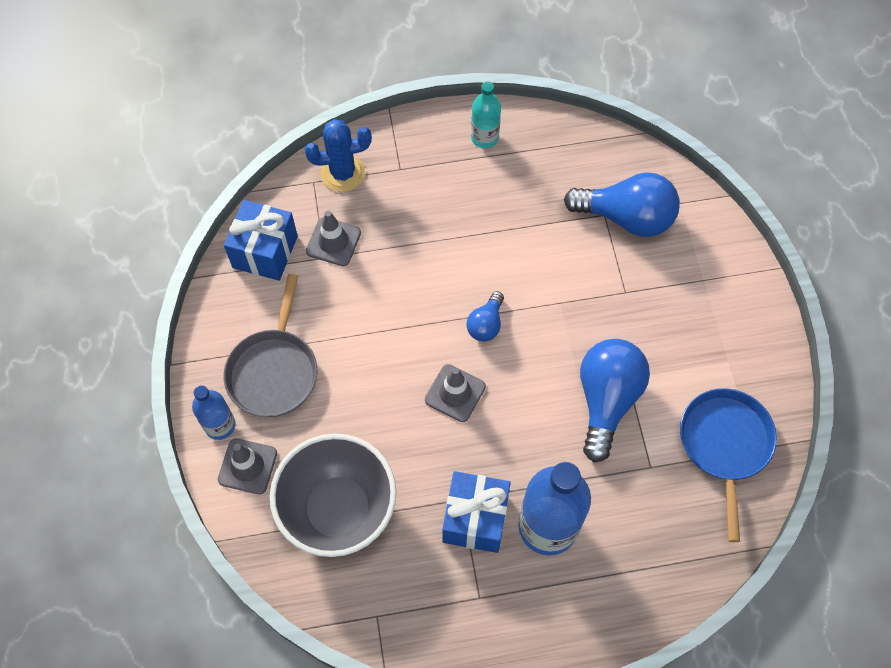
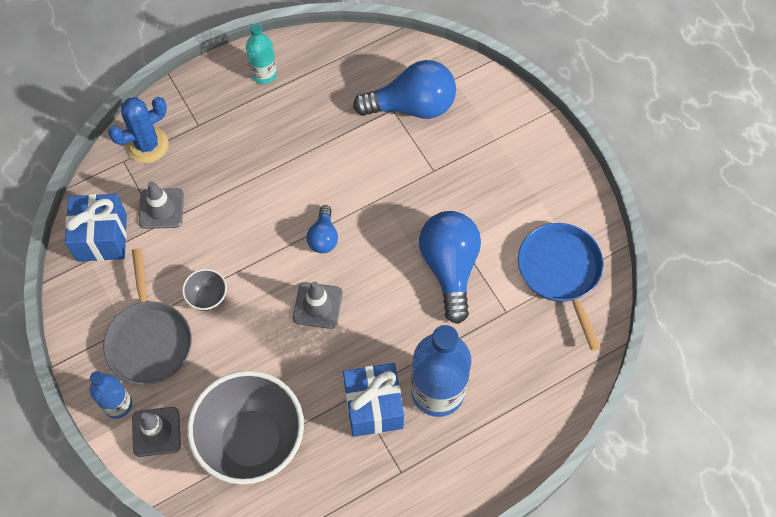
camera: 20 degrees left, 0 degrees up
(347, 347) = (207, 297): none -> grey bowl

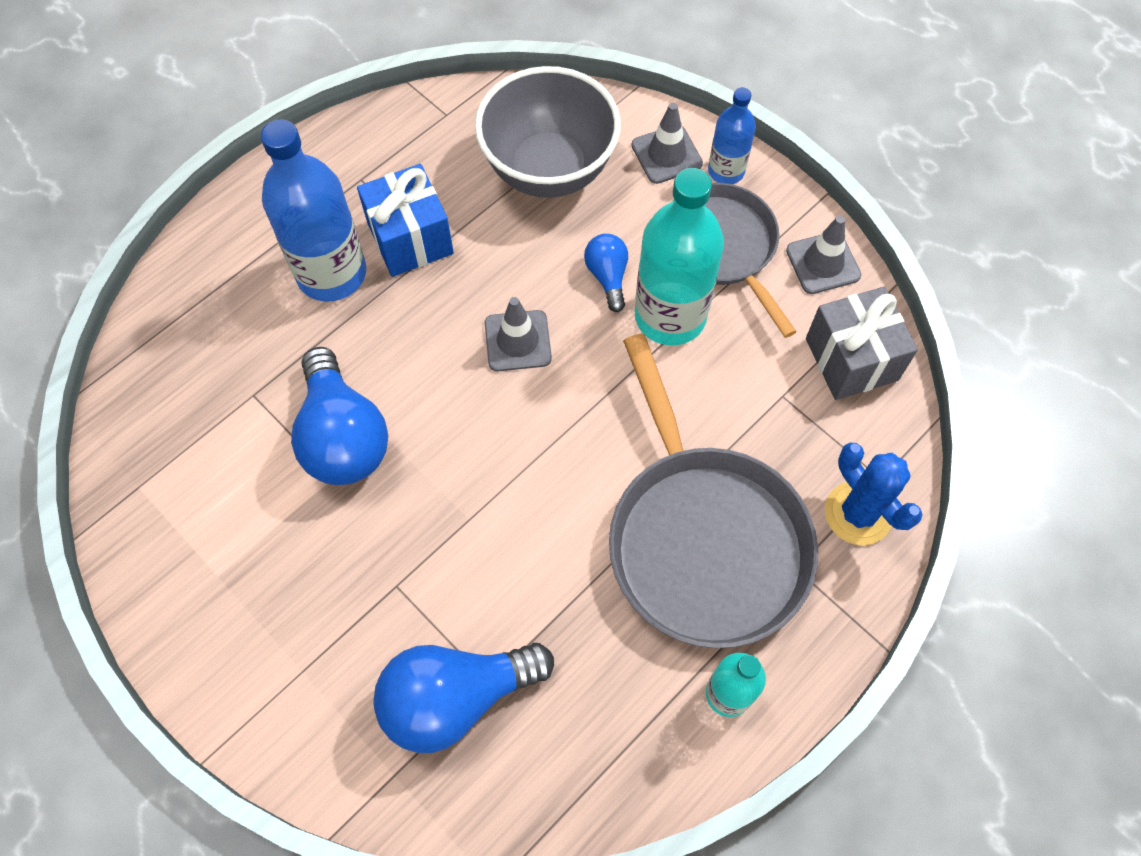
camera: 165 degrees right, 0 degrees up
(102, 237) = (851, 359): blue gift -> grey gift
(147, 145) = (858, 513): blue cactus -> blue cactus turned 75 degrees counterclockwise
(161, 208) = (789, 420): grey traffic cone -> grey traffic cone (823, 263)
(207, 297) = (670, 316): grey bowl -> turquoise bottle
(244, 153) = (703, 539): none -> grey pan
(323, 237) = (538, 436): blue light bulb -> blue light bulb (607, 276)
(561, 272) = (177, 470): blue pan -> none

